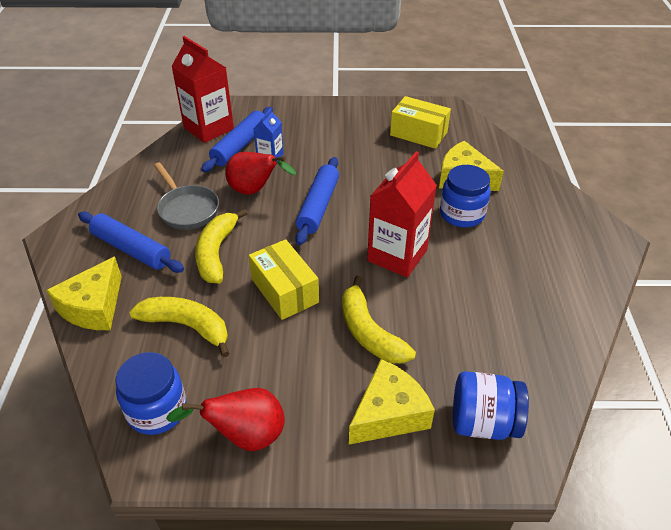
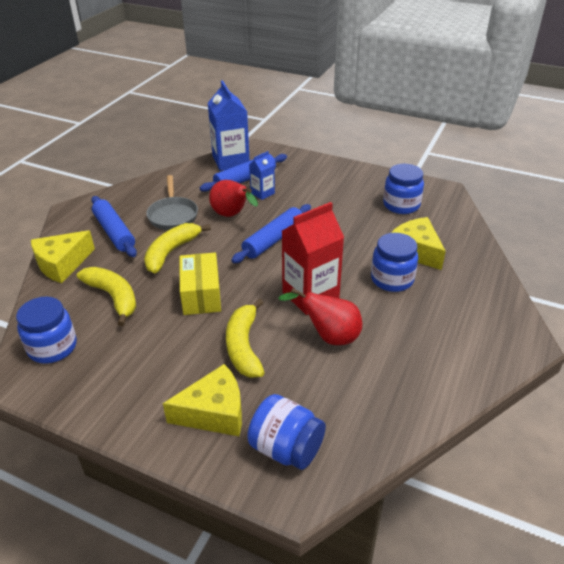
camera: 25 degrees right, 5 degrees down
(209, 128) = (231, 161): red carton -> blue carton
(245, 435) = (98, 387): red pear -> red pear (329, 336)
(418, 134) = (401, 205): yellow box -> blue jar

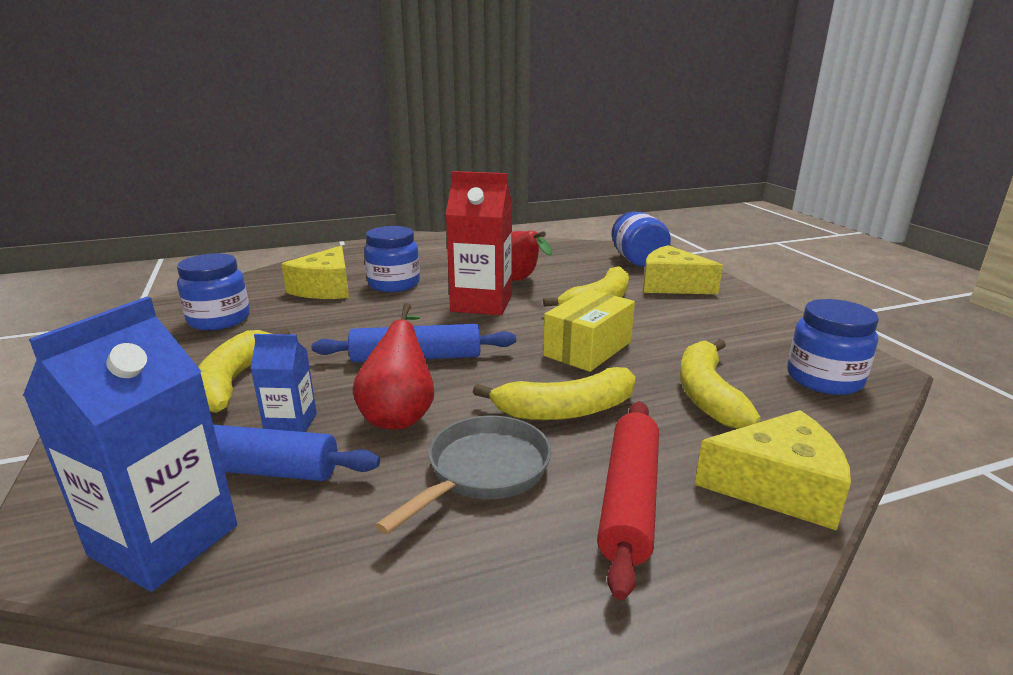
camera: 135 degrees left, 15 degrees down
(114, 232) = (629, 500): blue rolling pin -> red rolling pin
(317, 192) = (234, 381): none -> yellow banana

